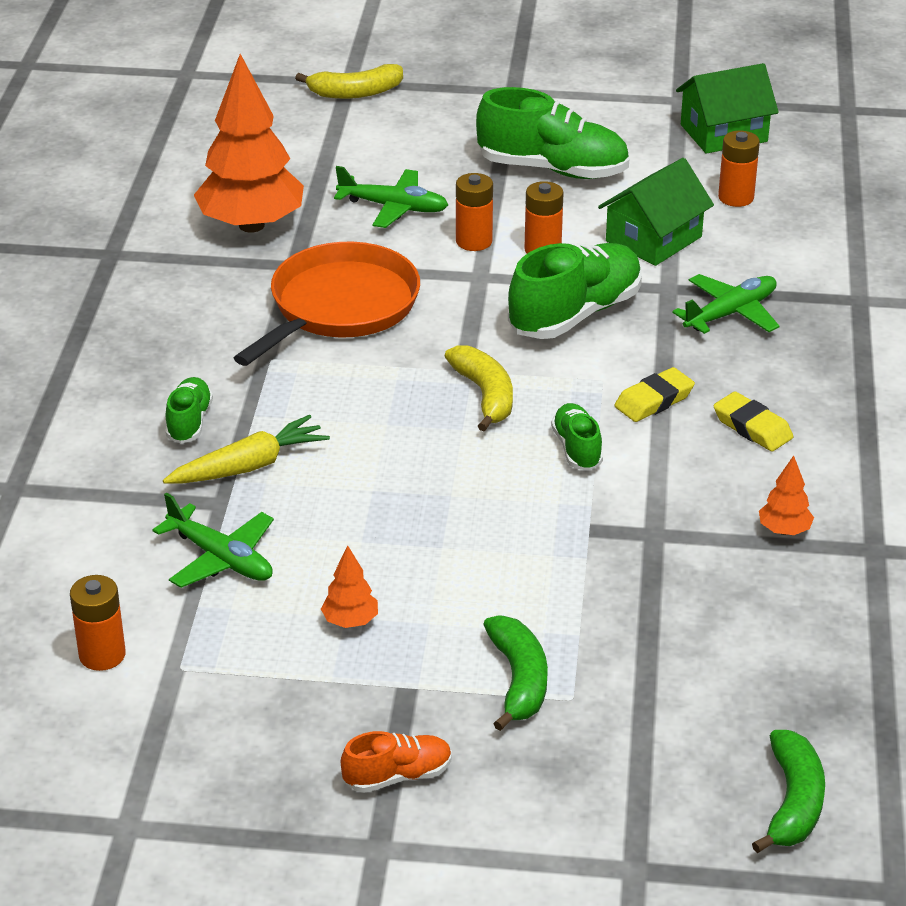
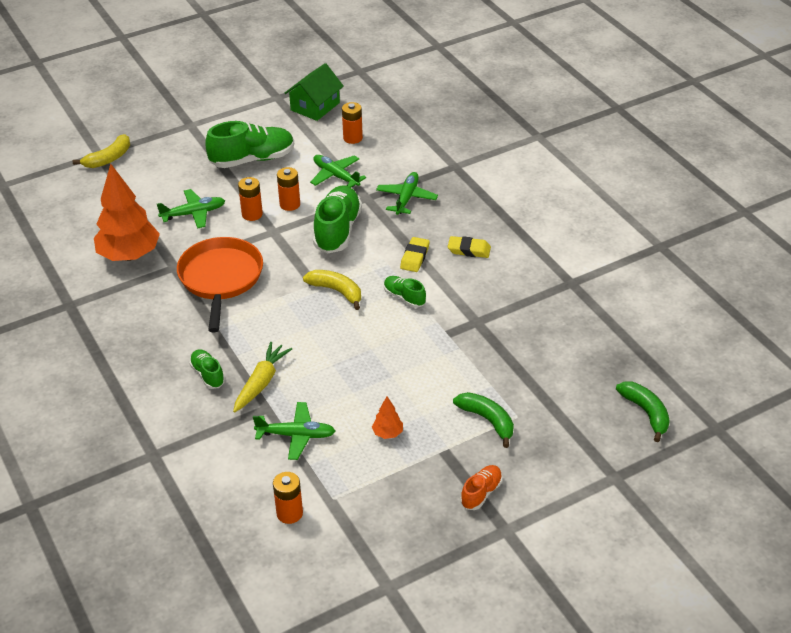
camera: 35 degrees left, 5 degrees up
(653, 239) = (336, 176): green house -> green plane
(784, 530) = (528, 292): orange tree -> none

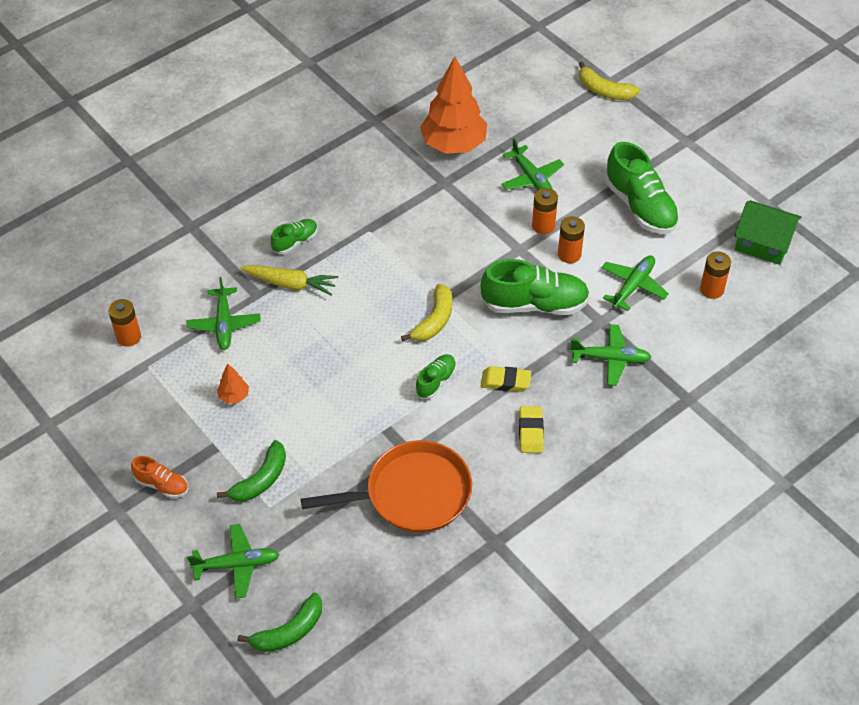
camera: 80 degrees right, 10 degrees up
(220, 279) = (433, 222): orange pan -> orange pan (412, 494)
(576, 443) = (237, 565): none -> green plane

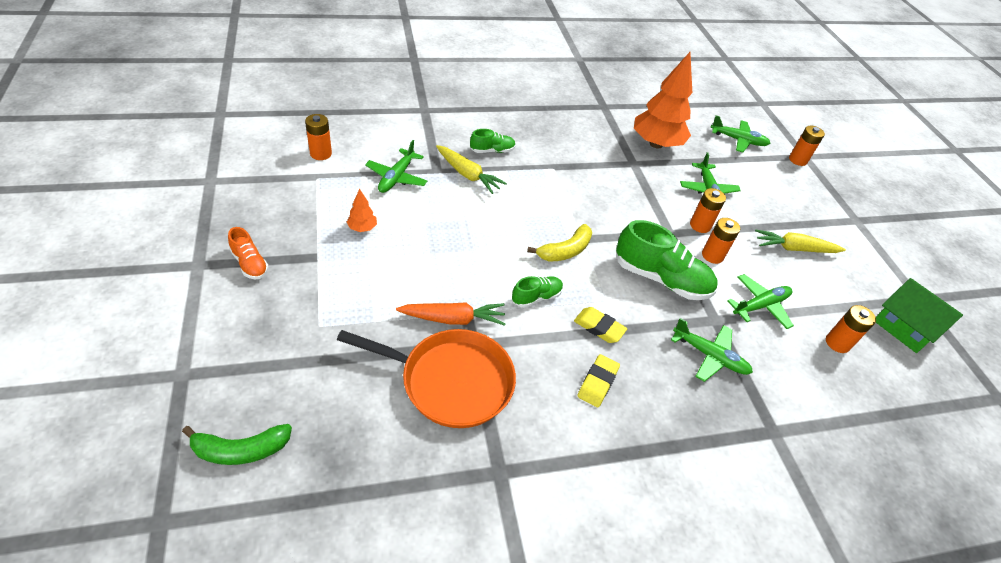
camera: 20 degrees right, 5 degrees down
(237, 565) = (250, 360): green plane -> green plane (738, 140)
(261, 480) = (330, 300): green banana -> none
(378, 440) = (453, 319): none -> orange carrot
(604, 90) = (797, 160): yellow banana -> orange battery
(640, 206) = (794, 248): green shoe -> yellow carrot

